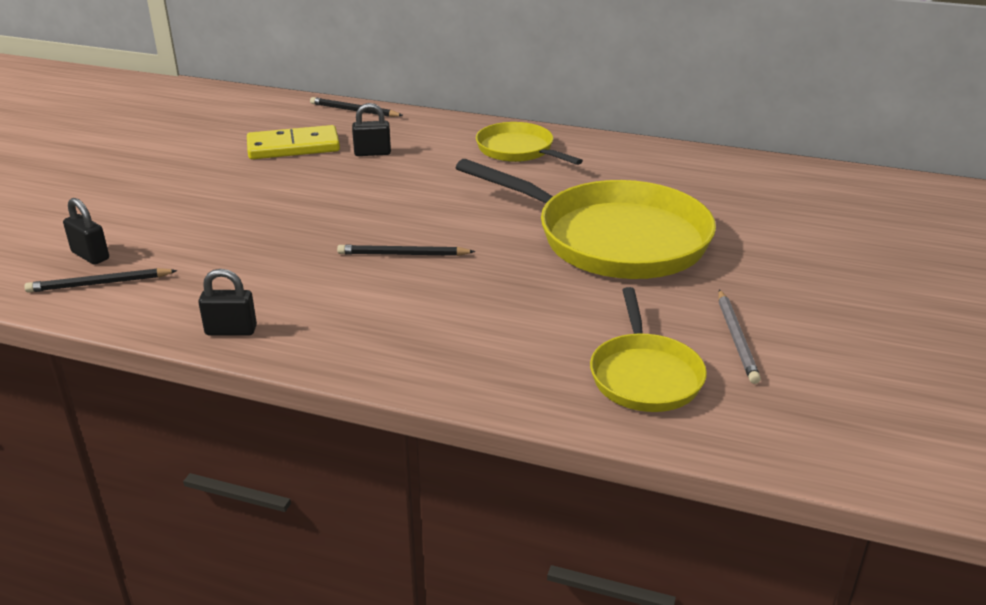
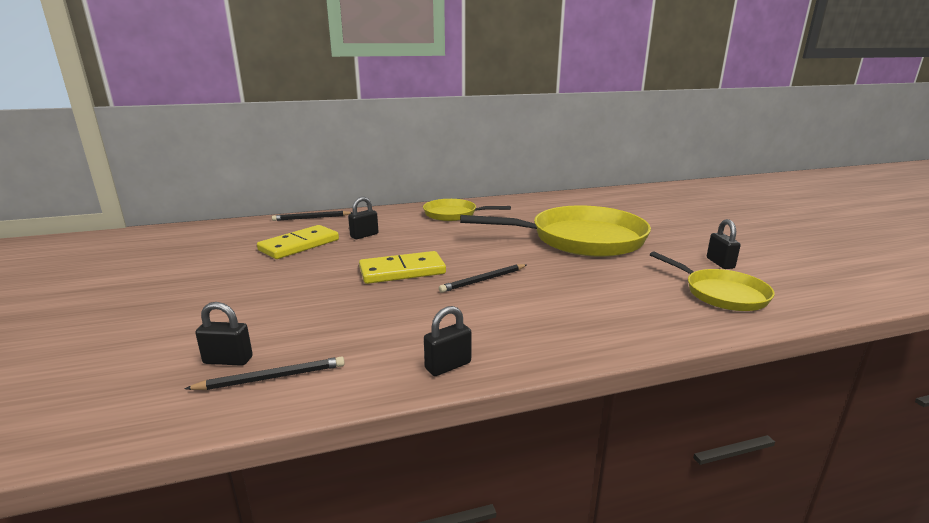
camera: 35 degrees left, 10 degrees down
(99, 284) = (272, 377): black pencil -> black pencil turned 150 degrees counterclockwise
(341, 214) = (402, 271): none -> yellow domino
(736, 338) = (720, 263): grey pencil -> black padlock

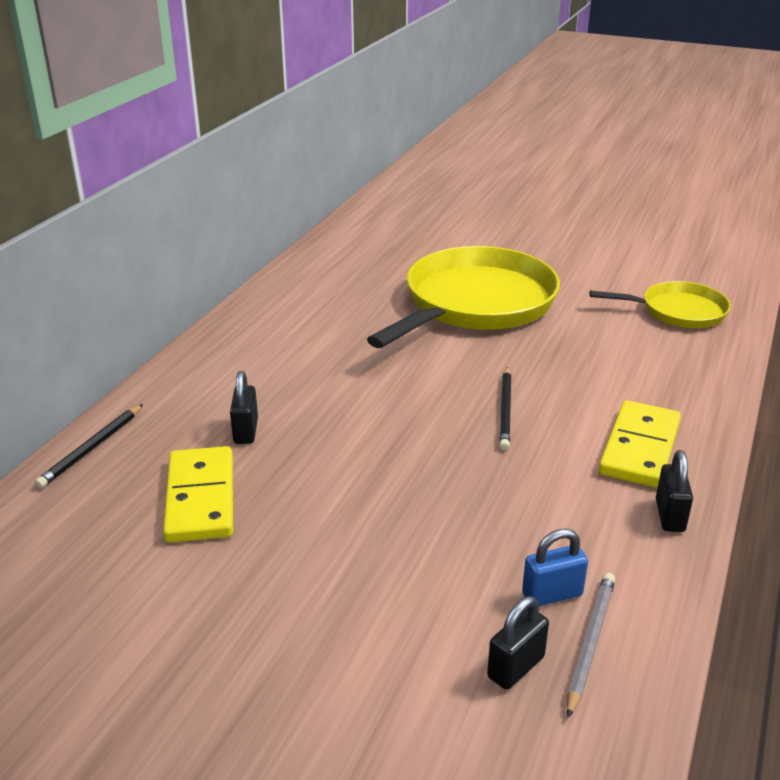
camera: 50 degrees left, 10 degrees up
(272, 377) = (590, 642): black pencil -> grey pencil
(310, 350) = (552, 594): none -> blue padlock
(402, 271) = (412, 451): yellow domino -> yellow domino (640, 448)
(453, 214) = (273, 336): yellow pan -> none
(720, 263) = (621, 275): black padlock -> none

